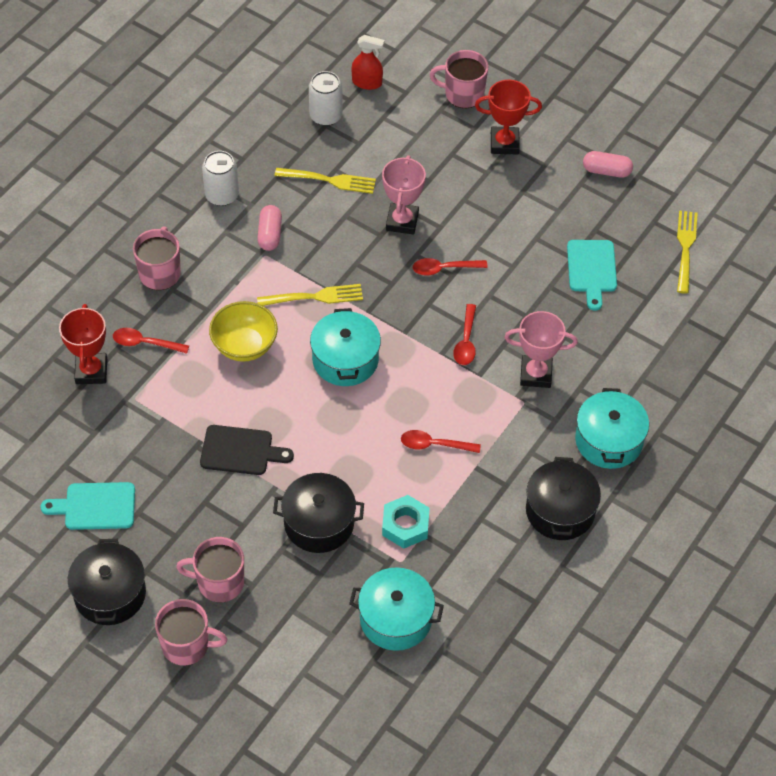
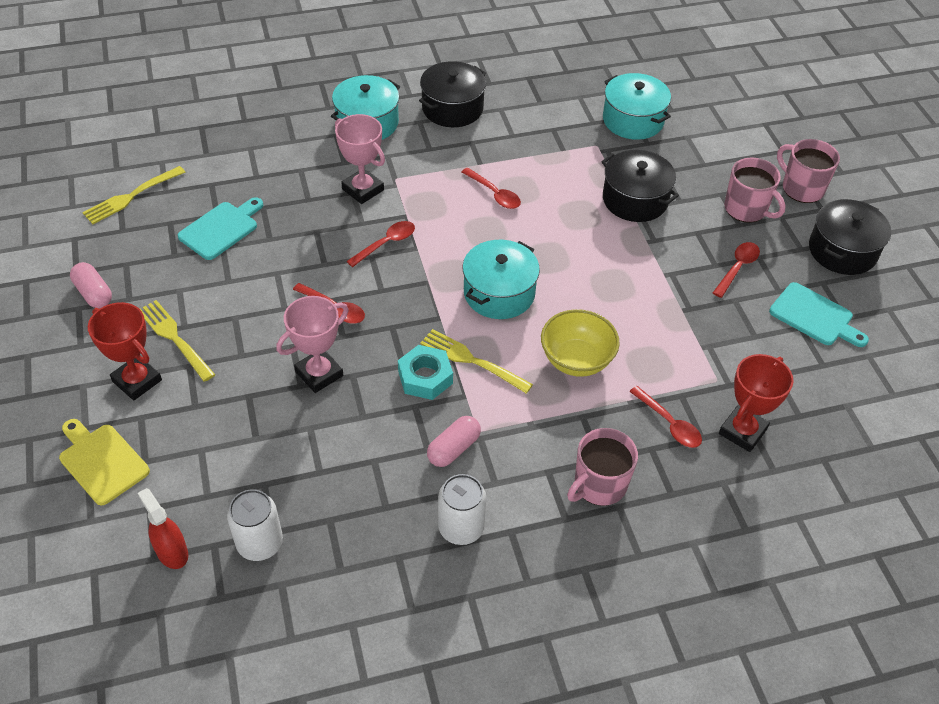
camera: 140 degrees left, 5 degrees down
(185, 511) = (737, 268): none -> red spoon
(240, 451) = (654, 282): black cutting board -> none
(328, 180) = (338, 464): yellow fork -> yellow fork (175, 338)
(405, 525) = (571, 162): turquoise nut -> turquoise nut (425, 377)
(463, 94) = (102, 461): pink mug -> yellow cutting board

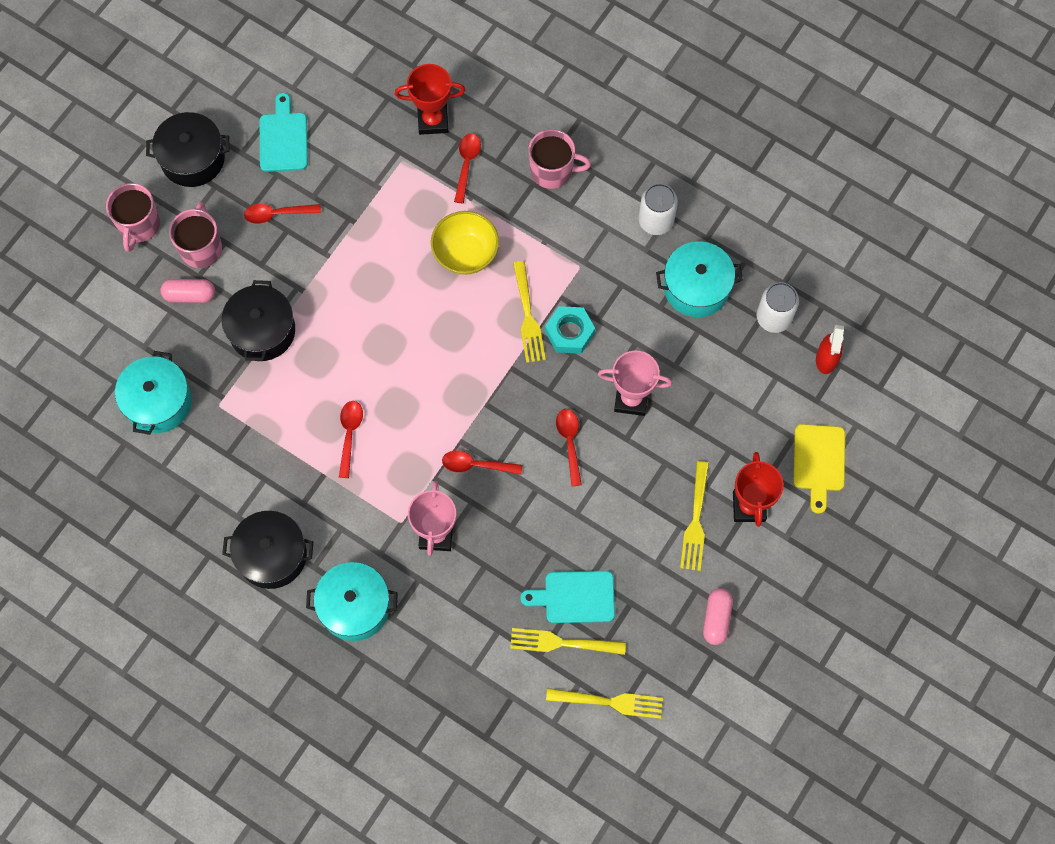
camera: 130 degrees left, 20 degrees up
(201, 201) = (563, 643): none -> yellow fork
(453, 448) = (606, 270): pink capsule -> pink capsule (190, 295)
(499, 293) = (451, 348): turquoise pot -> turquoise pot (696, 287)

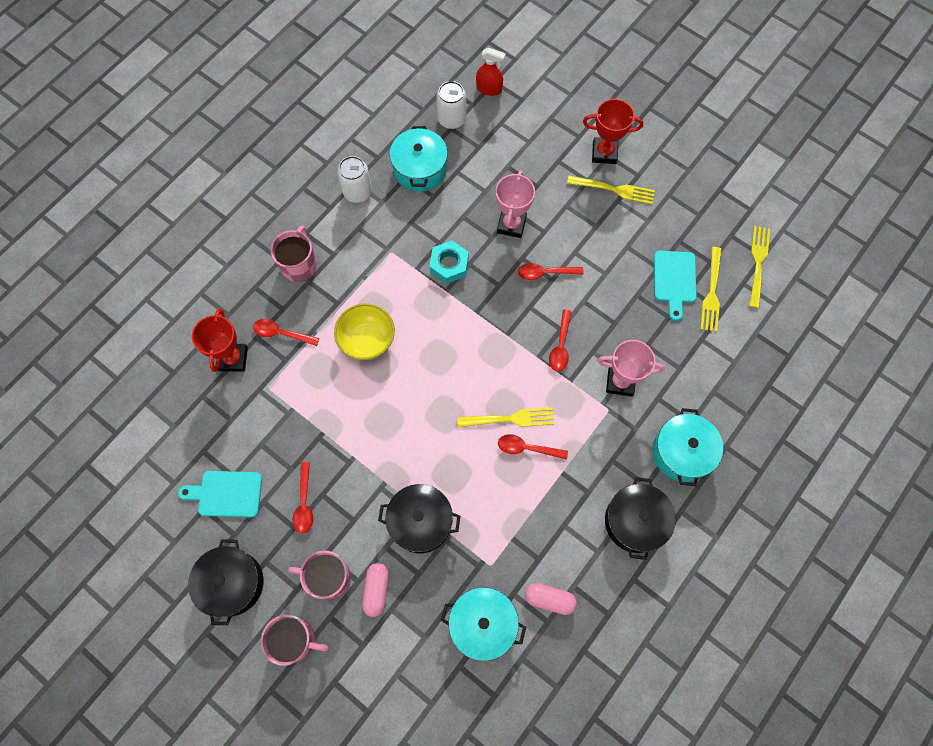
camera: 85 degrees left, 0 degrees up
(527, 315) = (430, 295): yellow fork -> yellow fork (509, 419)
(716, 619) = (692, 184): pink capsule -> pink capsule (549, 599)
(819, 462) = (571, 103): yellow cutting board -> none

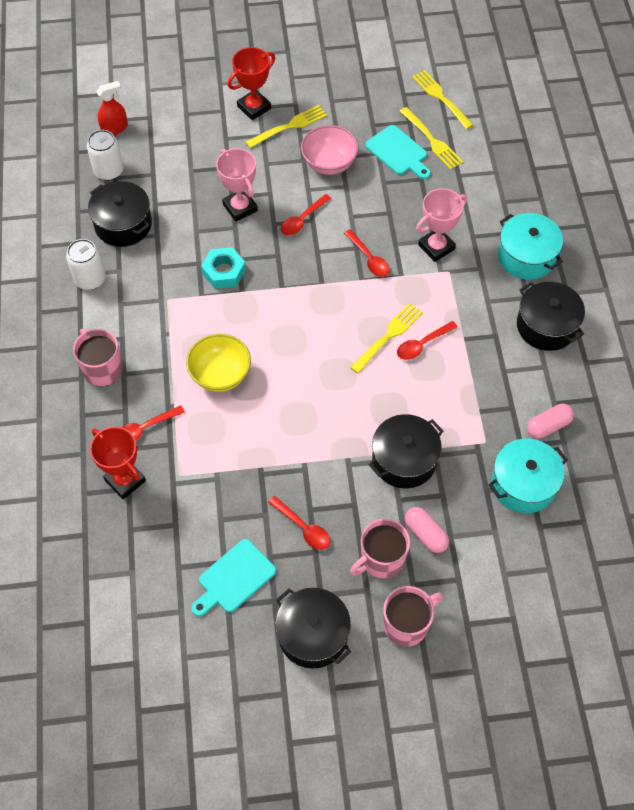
camera: 45 degrees left, 10 degrees down
(420, 169) = (123, 224): turquoise pot -> black pot
(612, 245) = (329, 163): none -> pink bowl

